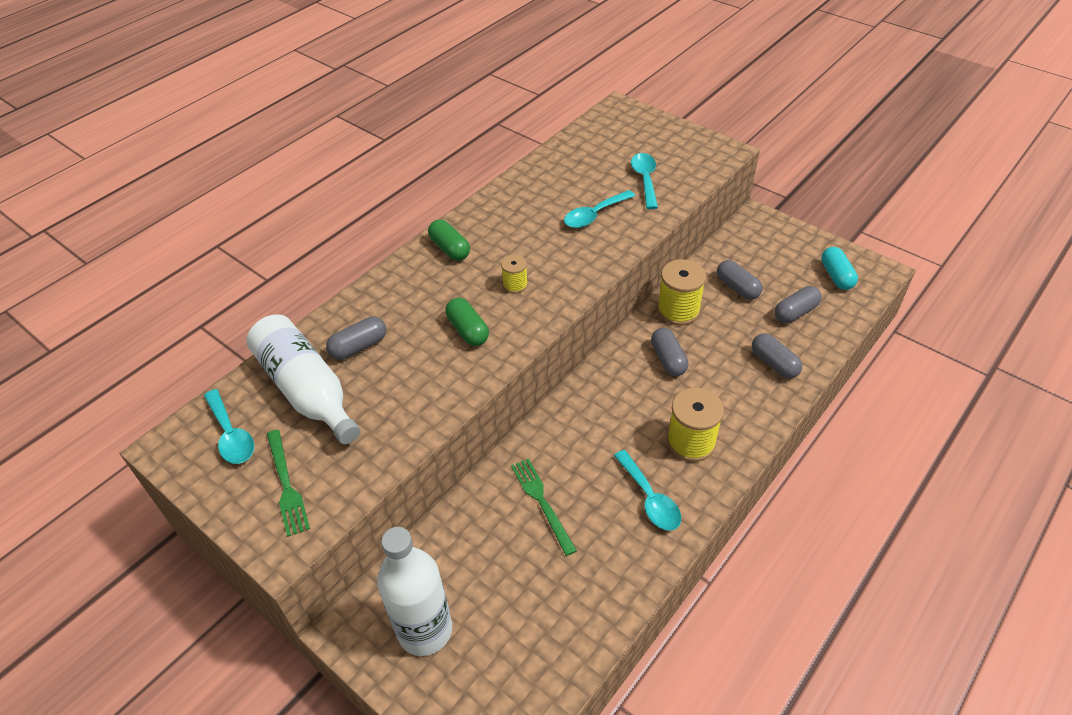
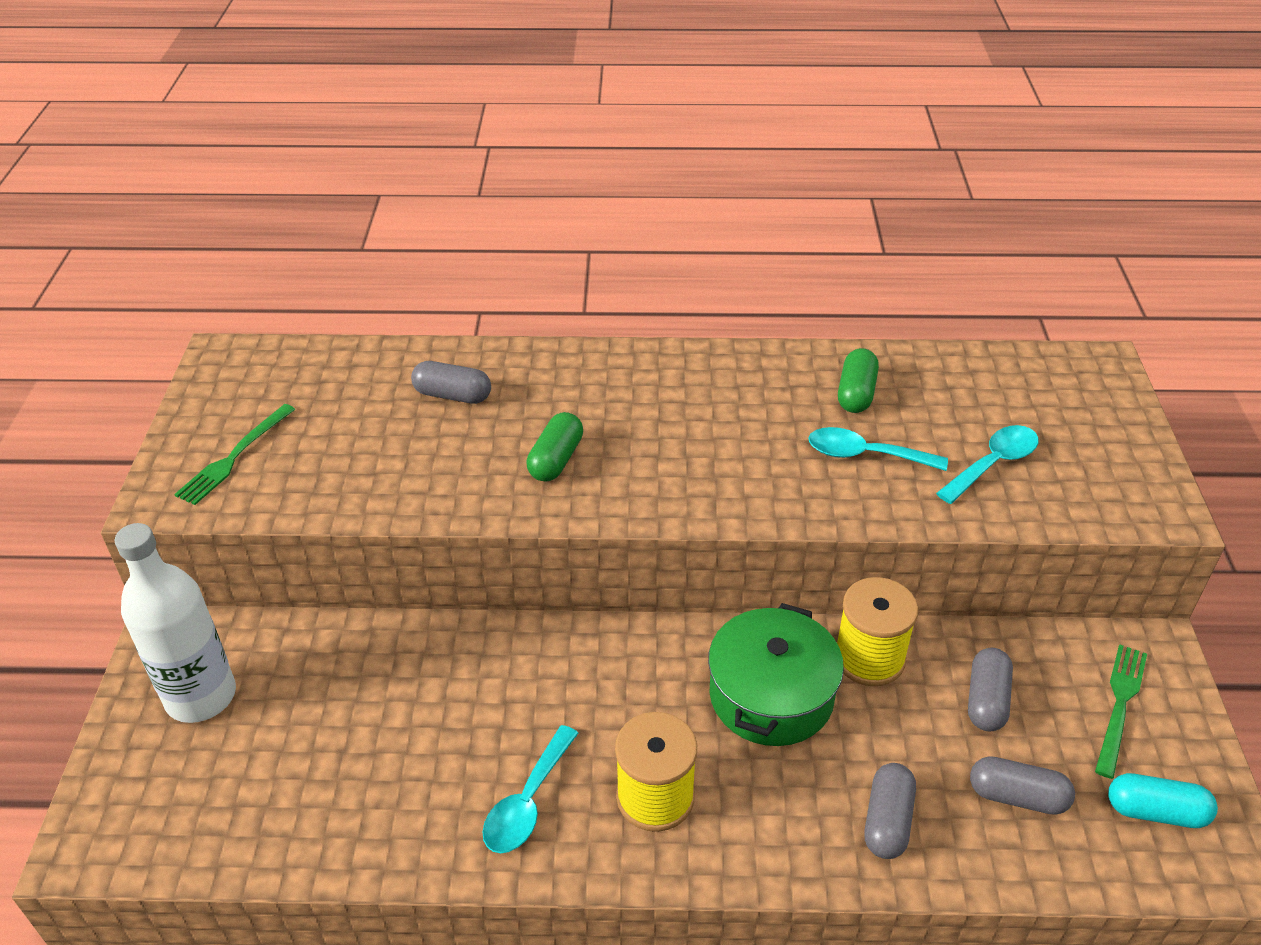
camera: 50 degrees right, 5 degrees down
(231, 435) = (265, 384): turquoise spoon -> none
(307, 390) = (362, 397): white bottle -> none
(450, 249) = (665, 373): green capsule -> green capsule (856, 393)
(515, 285) = (666, 456): yellow spool -> none
(542, 502) = (437, 698): green fork -> green fork (1120, 705)
(668, 359) = (771, 695): grey capsule -> green pot
(836, 276) = (1155, 811): turquoise capsule -> turquoise capsule turned 60 degrees clockwise

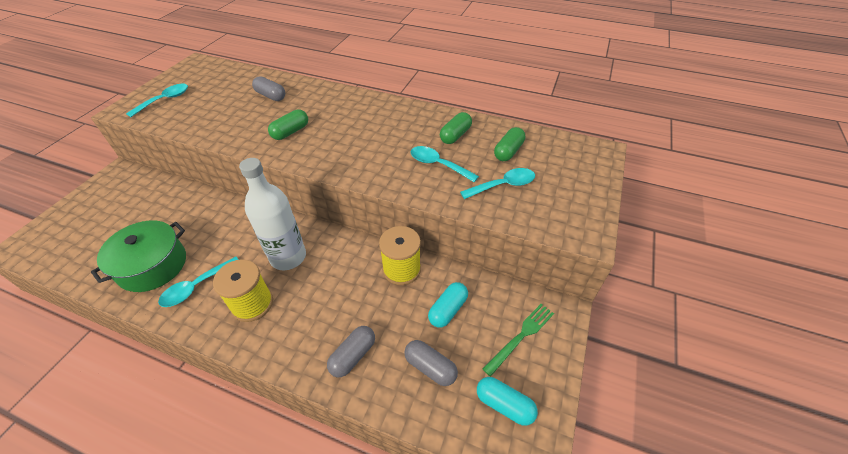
camera: 20 degrees right, 5 degrees up
(201, 696) = (110, 199): white bottle -> white bottle (288, 257)
(234, 457) = (164, 100): green fork -> turquoise spoon
(771, 695) = (341, 273): green pot -> green pot (152, 265)
(962, 402) = (508, 151): none -> green capsule
(986, 700) = (448, 310): grey capsule -> turquoise capsule

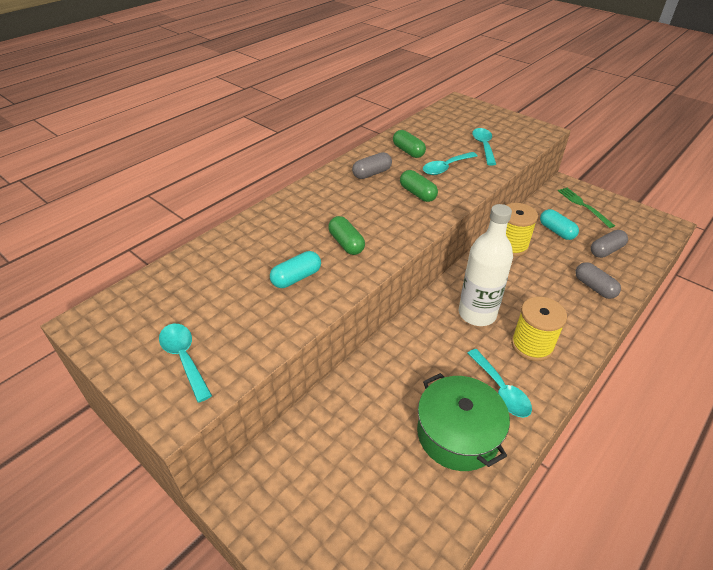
camera: 70 degrees left, 5 degrees down
(271, 96) = (255, 252): grey capsule -> grey capsule (372, 173)
(504, 404) = (634, 226): turquoise capsule -> turquoise capsule (296, 278)
(508, 151) = (443, 134): green capsule -> green capsule (417, 194)

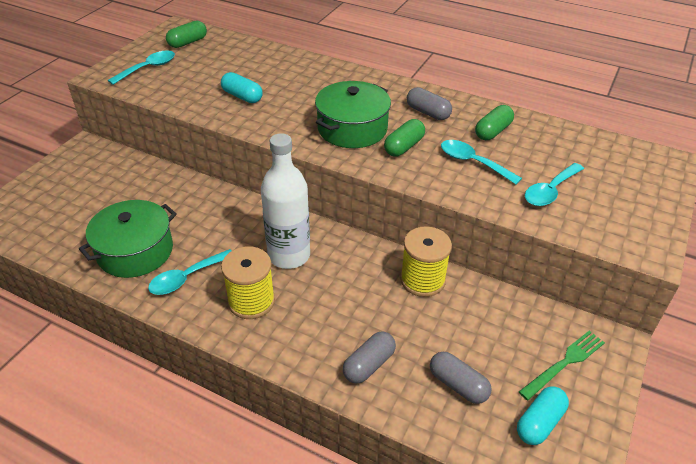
camera: 75 degrees right, 0 degrees up
(346, 243) = (297, 114): green capsule -> green capsule (187, 42)
(382, 215) = (352, 128): none -> green pot
(483, 146) = (550, 191): turquoise spoon -> turquoise spoon turned 150 degrees clockwise
(556, 231) = (477, 327): turquoise capsule -> turquoise capsule (539, 422)

